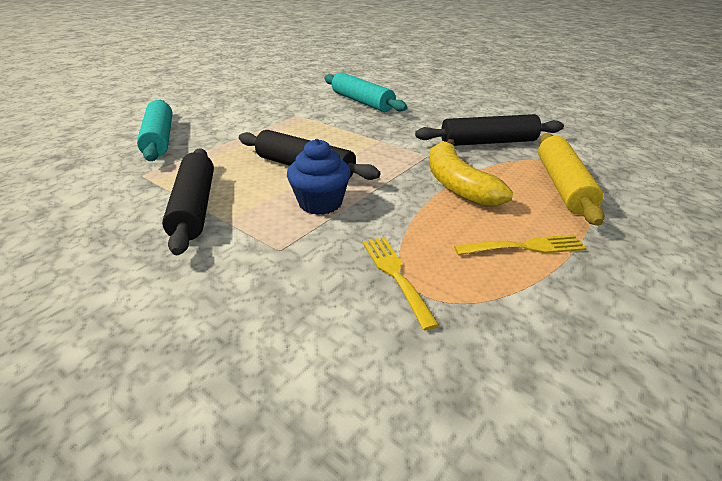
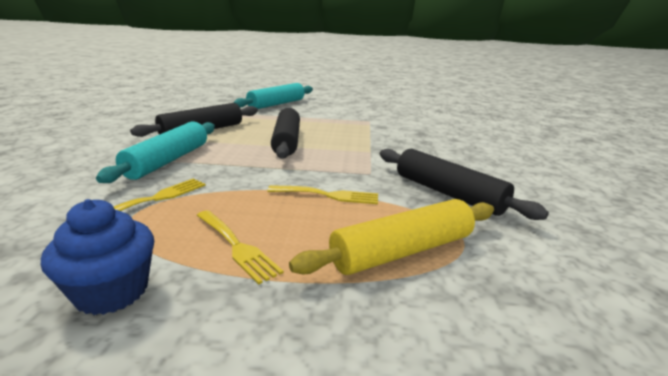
camera: 55 degrees right, 10 degrees down
(320, 203) = (238, 156): blue cupcake -> blue cupcake (112, 291)
(362, 102) = (436, 131): turquoise rolling pin -> turquoise rolling pin (168, 161)
(457, 185) = (328, 195): yellow banana -> yellow fork

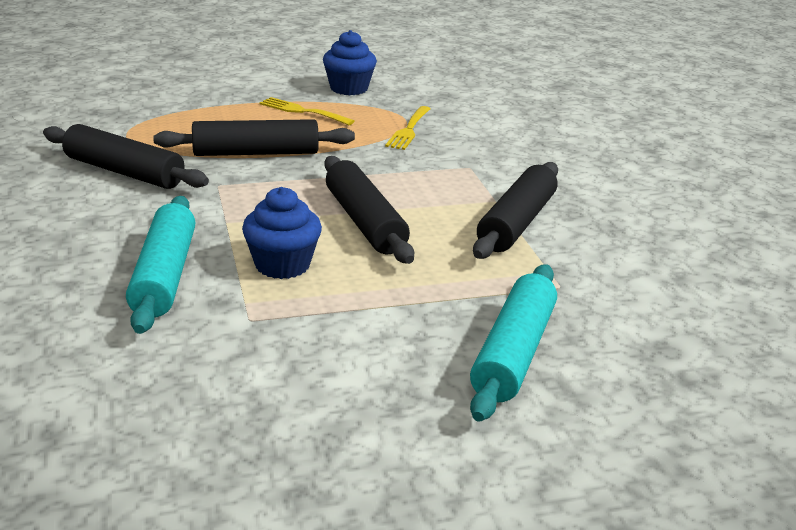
camera: 160 degrees right, 5 degrees up
(168, 161) = (466, 166): turquoise rolling pin -> turquoise rolling pin (164, 275)
(328, 195) = (256, 153): yellow fork -> black rolling pin
(346, 132) = (282, 265): none -> blue cupcake
(402, 251) = (178, 122): yellow rolling pin -> none

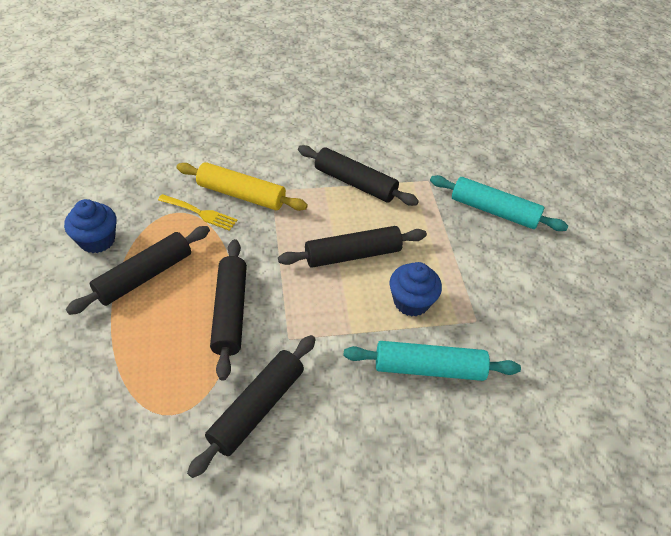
camera: 85 degrees left, 20 degrees up
(303, 111) = (144, 276): yellow fork -> black rolling pin
(451, 149) = (241, 195): none -> yellow rolling pin

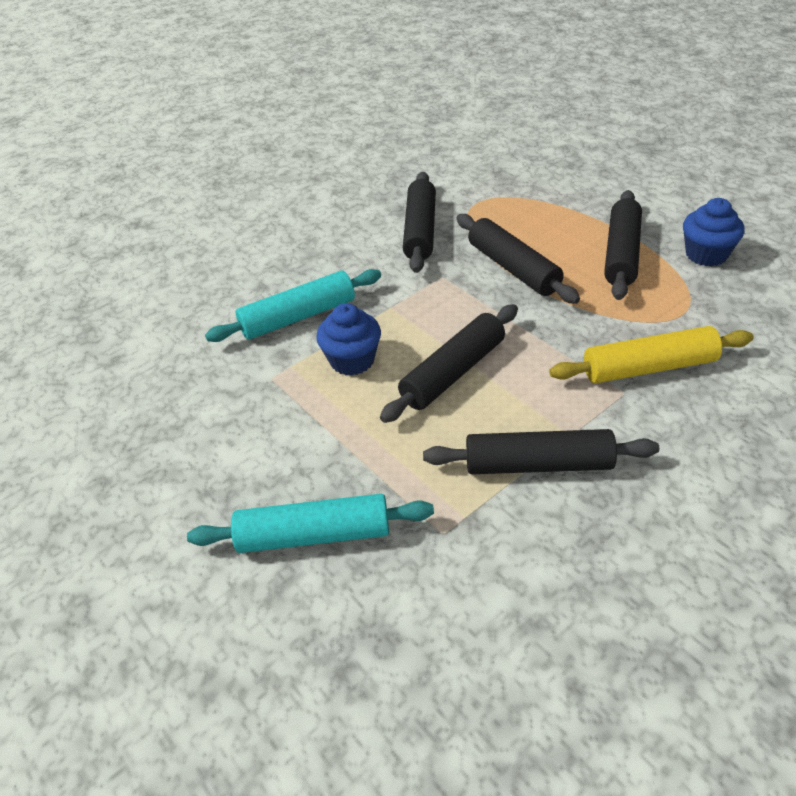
camera: 155 degrees right, 5 degrees down
(200, 213) = (660, 325): yellow fork -> none

